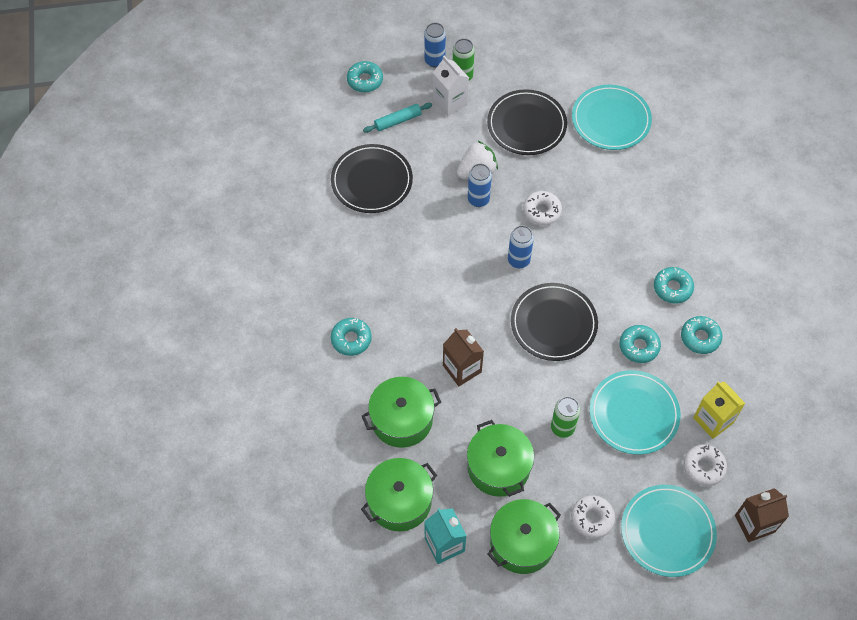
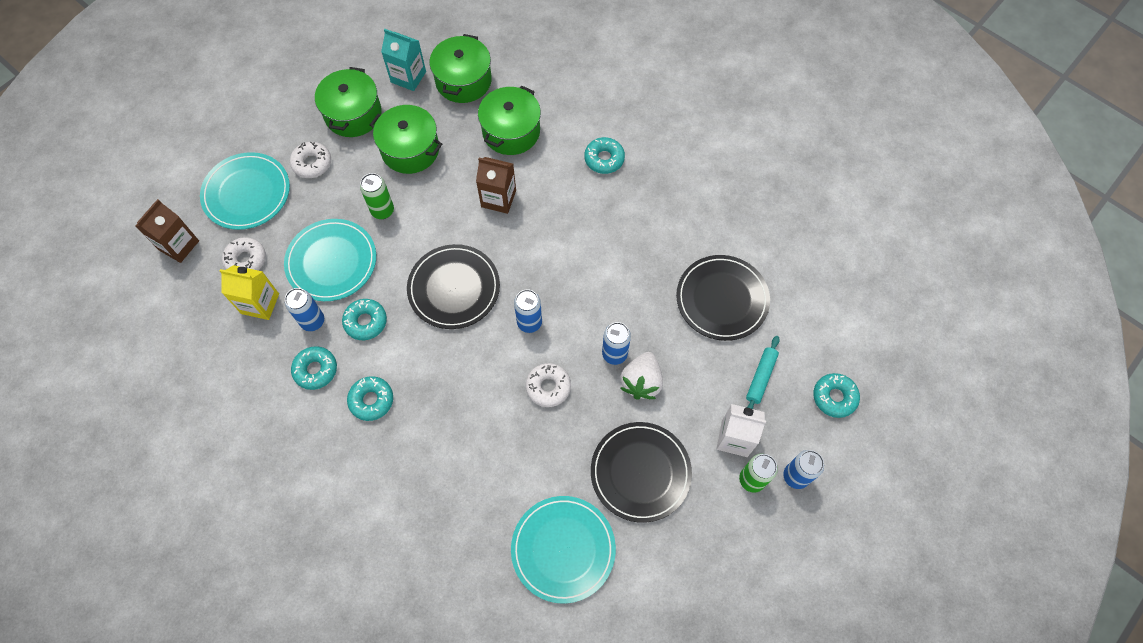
camera: 140 degrees right, 5 degrees up
(679, 376) = (313, 321): none -> blue can

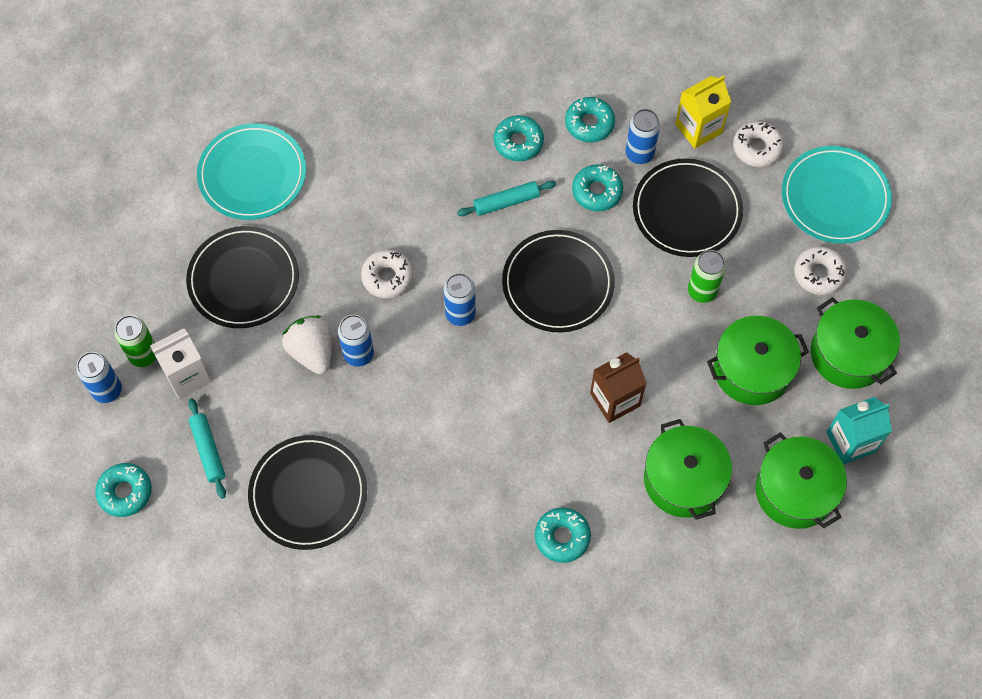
camera: 135 degrees right, 0 degrees up
(179, 245) = (825, 109): brown carton -> none
(331, 262) = (687, 210): turquoise plate -> black plate
(425, 367) = (506, 202): none -> turquoise rolling pin

